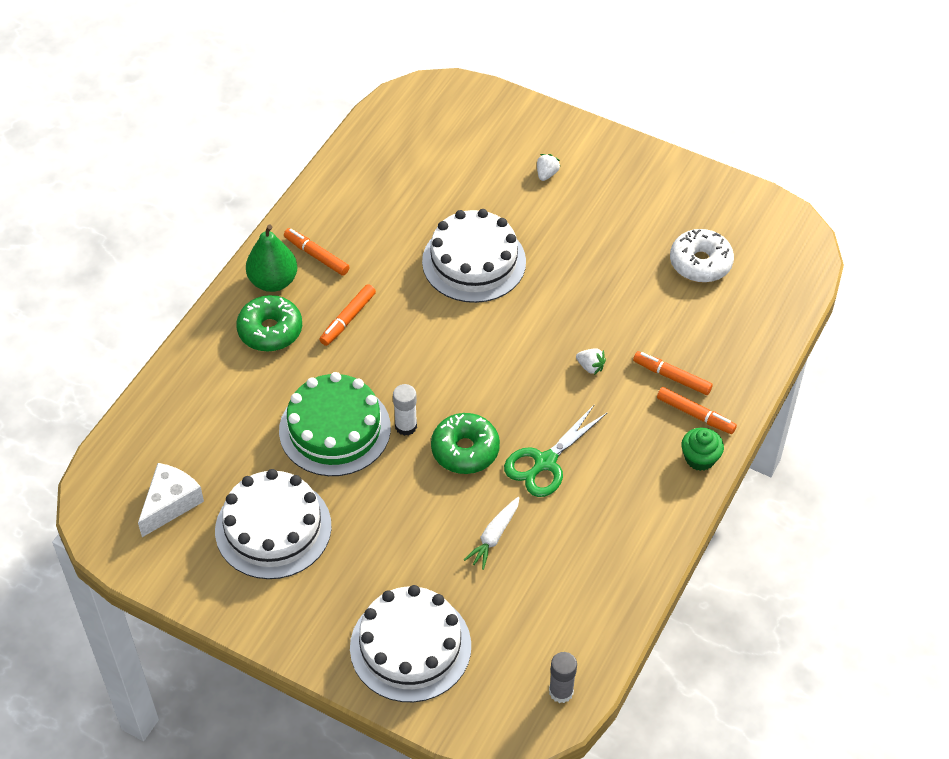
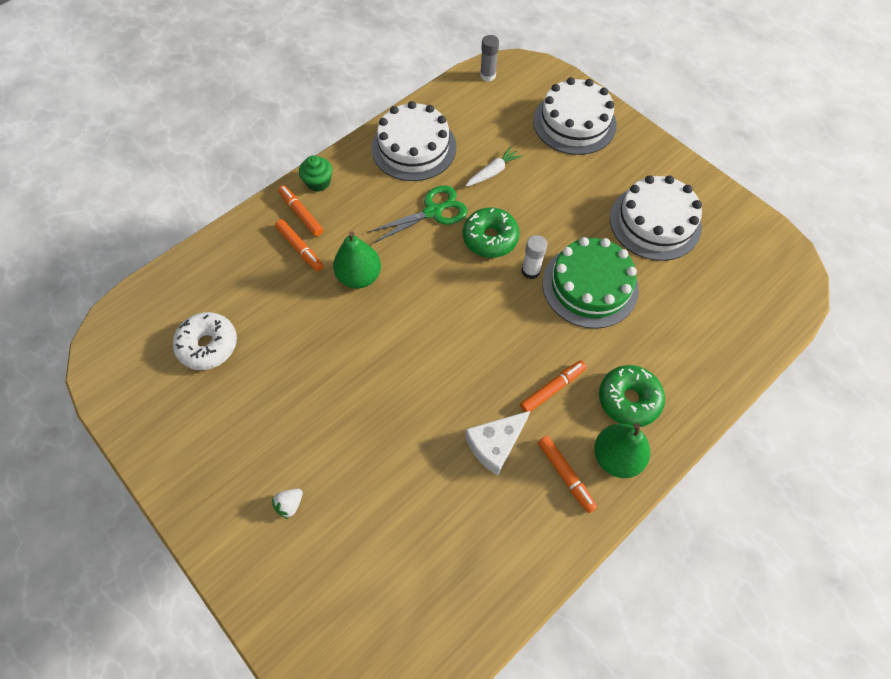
camera: 160 degrees left, 10 degrees up
(170, 503) = (735, 263): white cheese -> white cheese (495, 444)
(474, 261) = (412, 415): white cake -> white cake (414, 147)
(590, 367) = (359, 276): white strawberry -> green pear

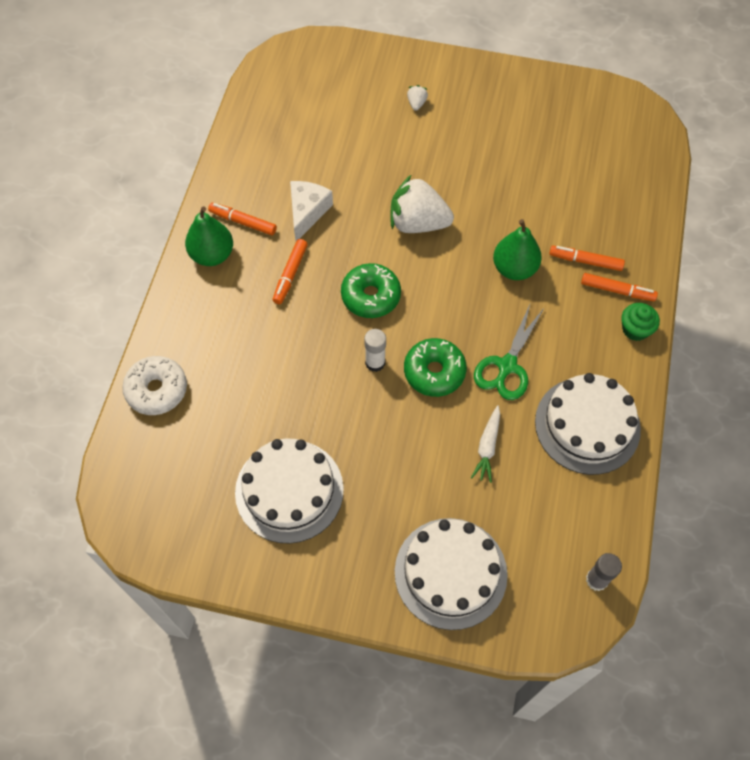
camera: 145 degrees right, 0 degrees up
(208, 345) = (572, 154): white donut -> white donut (157, 390)
(402, 366) = (418, 223): none -> white strawberry
(590, 286) = (313, 381): green cake -> none
(628, 399) = (224, 301): green donut -> green donut (371, 296)

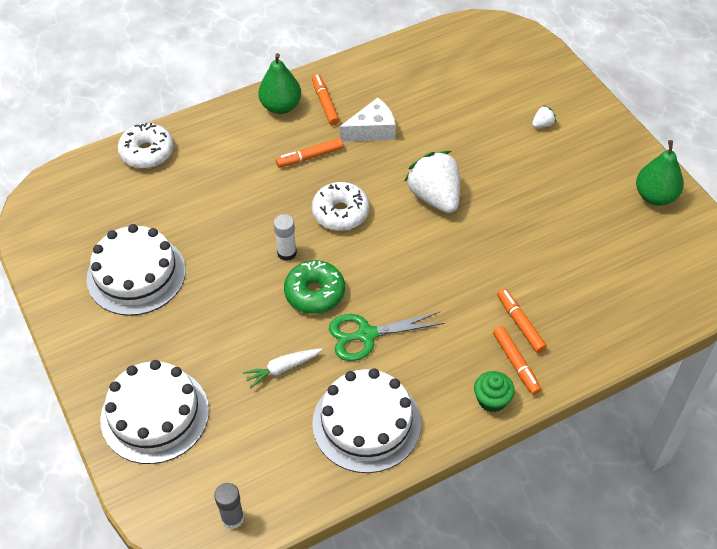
camera: 50 degrees right, 10 degrees down
(371, 296) = (340, 213): green donut -> white donut
(514, 268) = (460, 282): green pear -> green pear (655, 196)

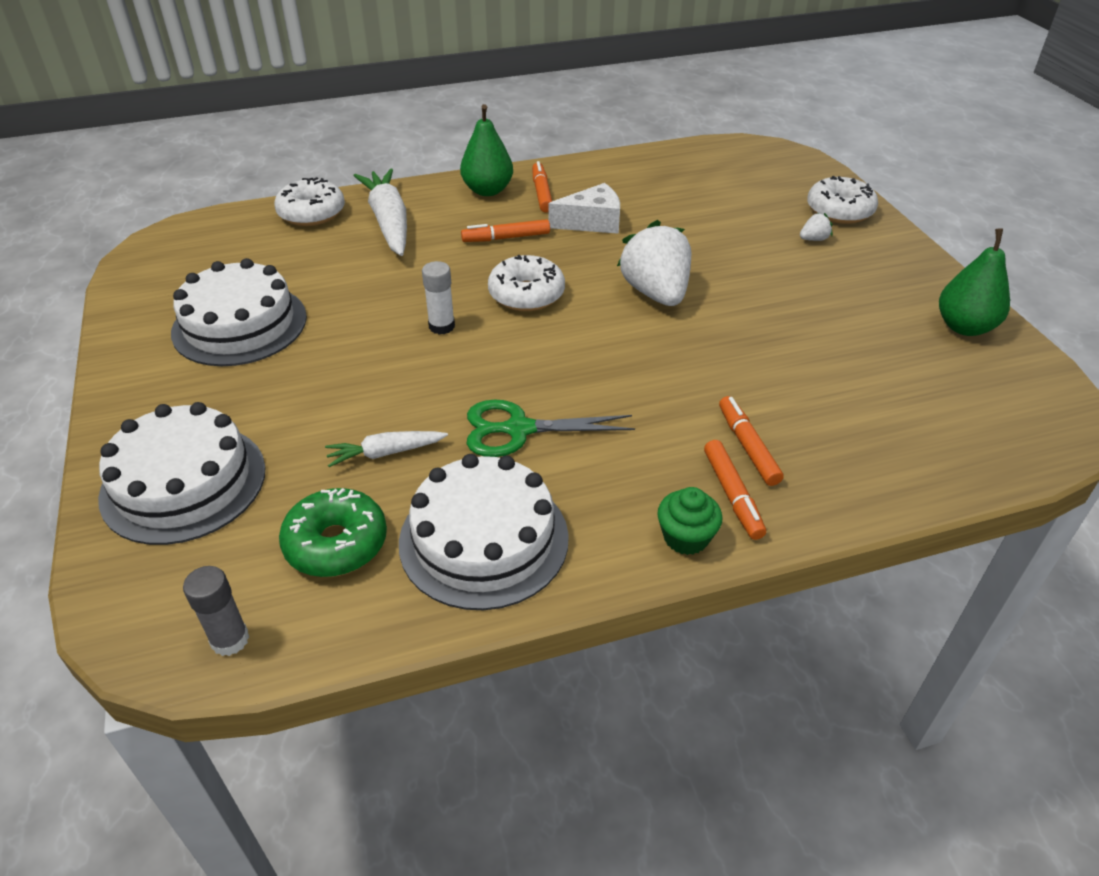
camera: 10 degrees right, 10 degrees down
(213, 153) = (389, 222): none -> white carrot
(315, 293) = (463, 373): green donut -> green donut (336, 543)
(558, 91) = (839, 211): none -> white donut

